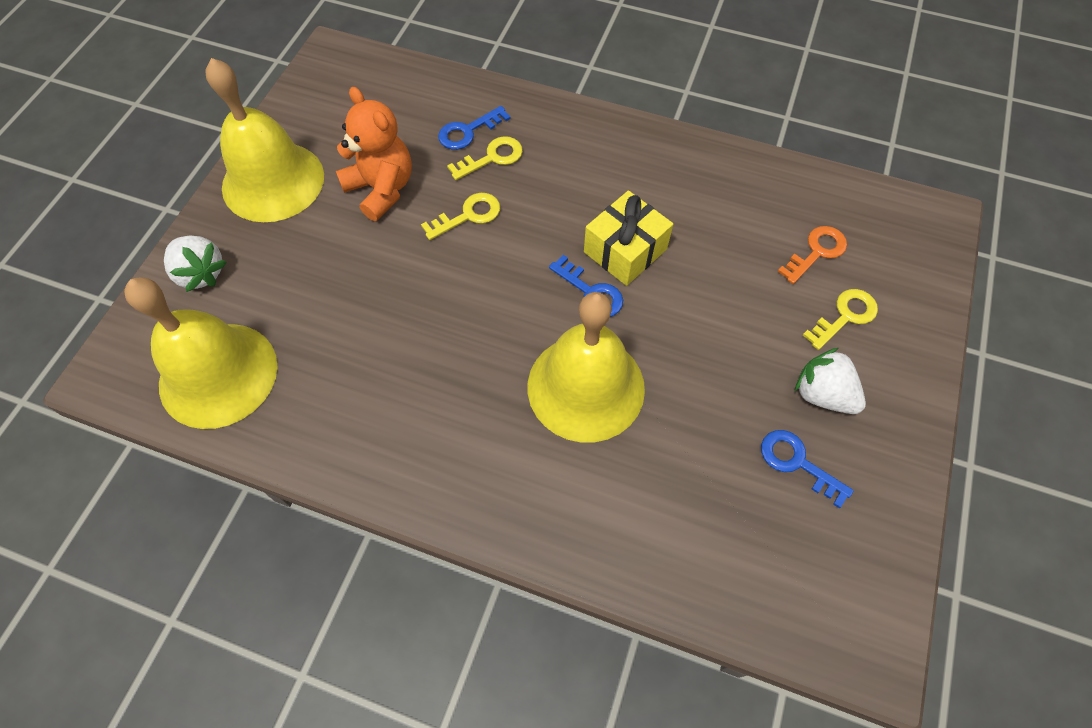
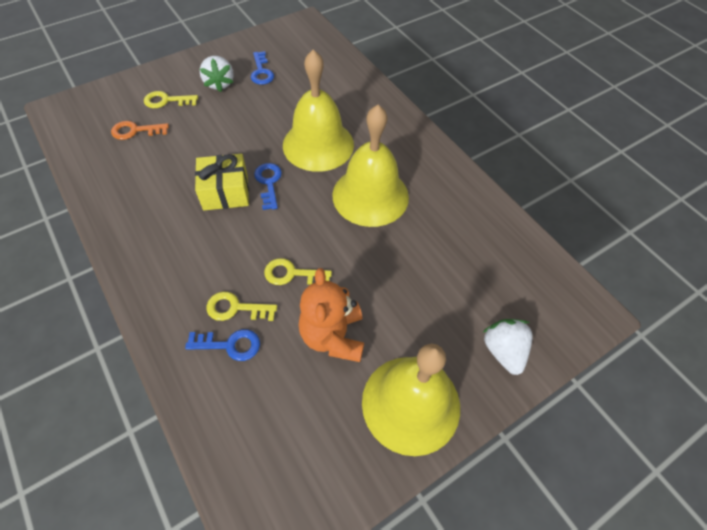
camera: 145 degrees left, 5 degrees down
(218, 374) = (516, 268): yellow bell -> yellow bell (370, 195)

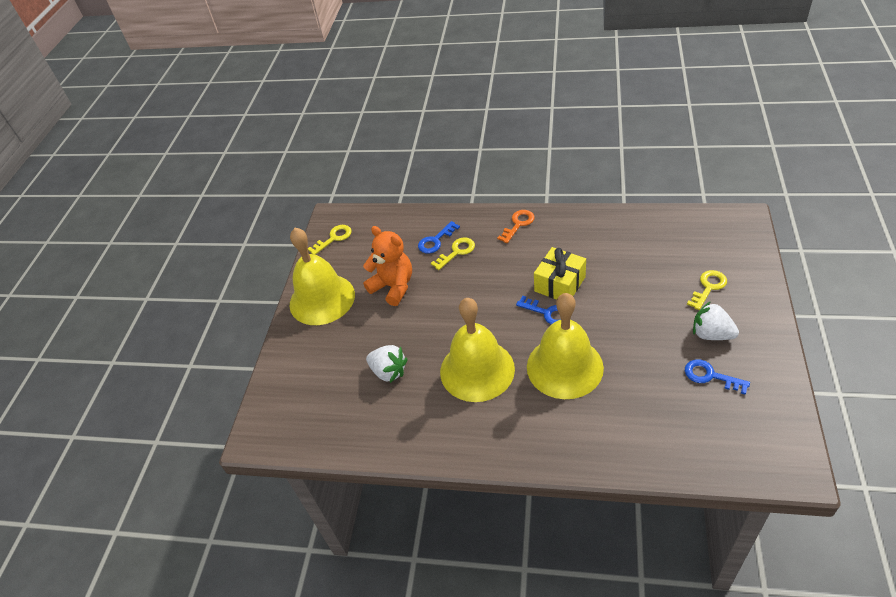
camera: 140 degrees right, 10 degrees down
(135, 131) = (677, 256): orange key -> orange key (518, 224)
(292, 274) = (454, 288): yellow key -> yellow key (333, 238)
(503, 351) = (295, 363): white strawberry -> white strawberry (388, 371)

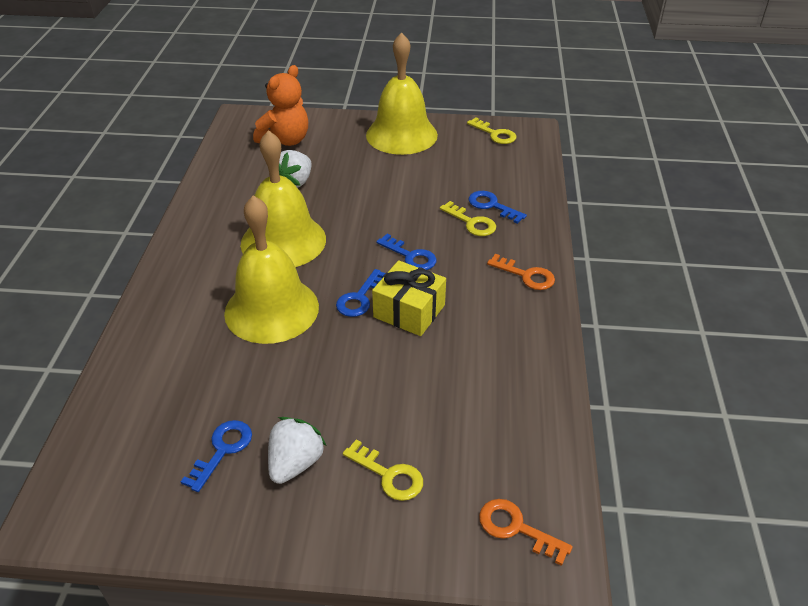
camera: 80 degrees right, 5 degrees down
(393, 287) = (415, 178): orange teddy bear -> orange teddy bear (285, 141)
(497, 286) = (410, 256): none -> blue key
(730, 233) = (516, 528): none -> orange key

